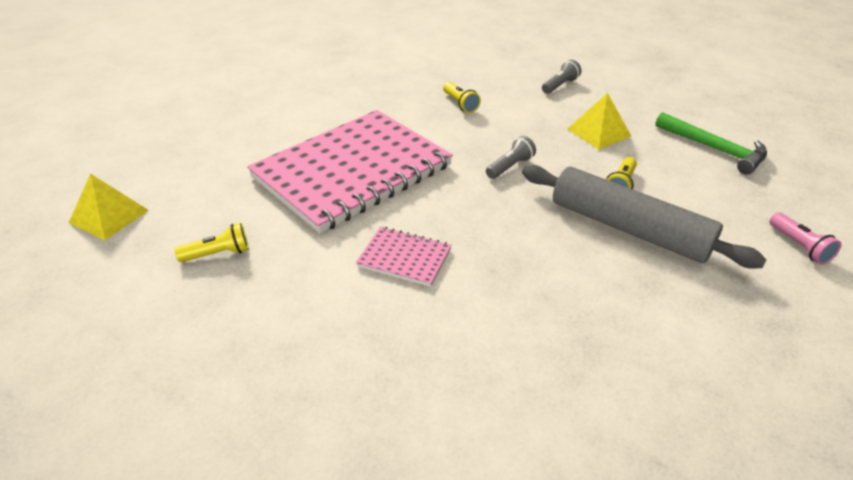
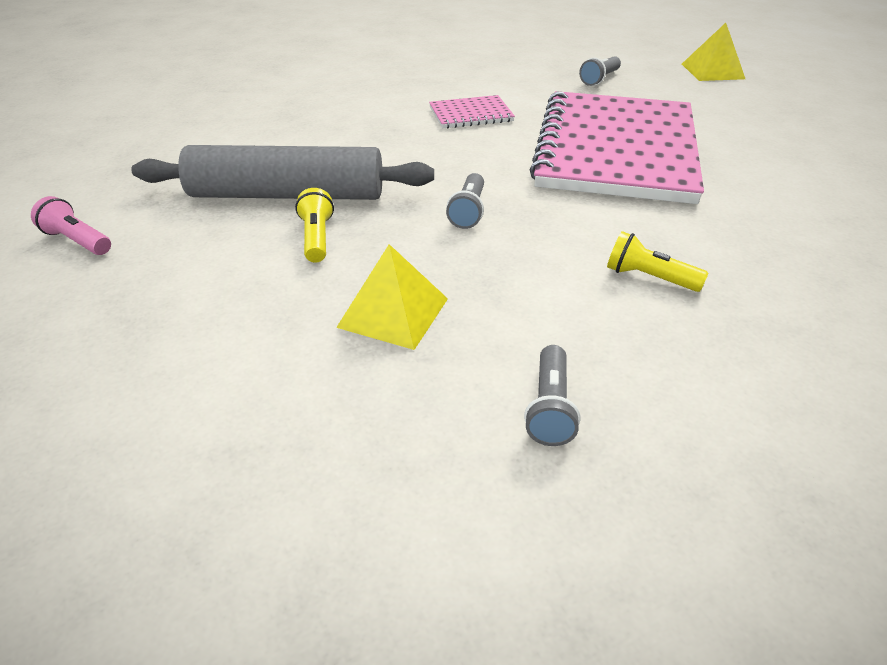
camera: 145 degrees right, 0 degrees up
(218, 254) = (599, 79): yellow flashlight -> grey flashlight
(714, 149) = (180, 358): green hammer -> none

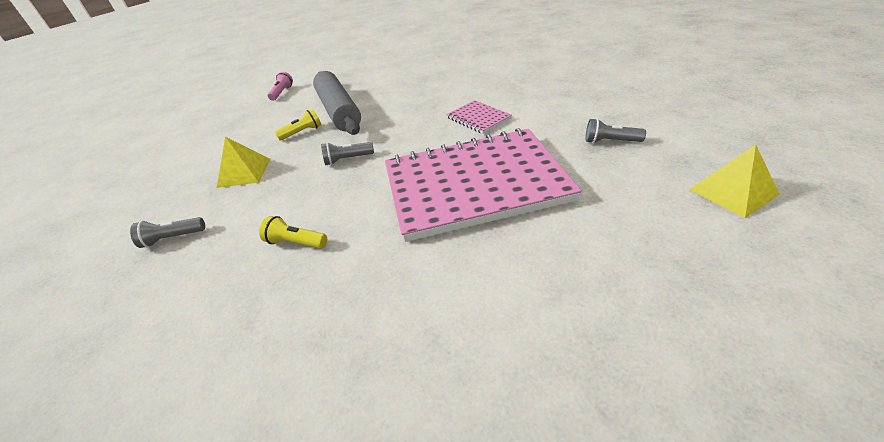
camera: 70 degrees right, 0 degrees up
(649, 278) = (296, 243): yellow flashlight -> yellow flashlight turned 75 degrees counterclockwise

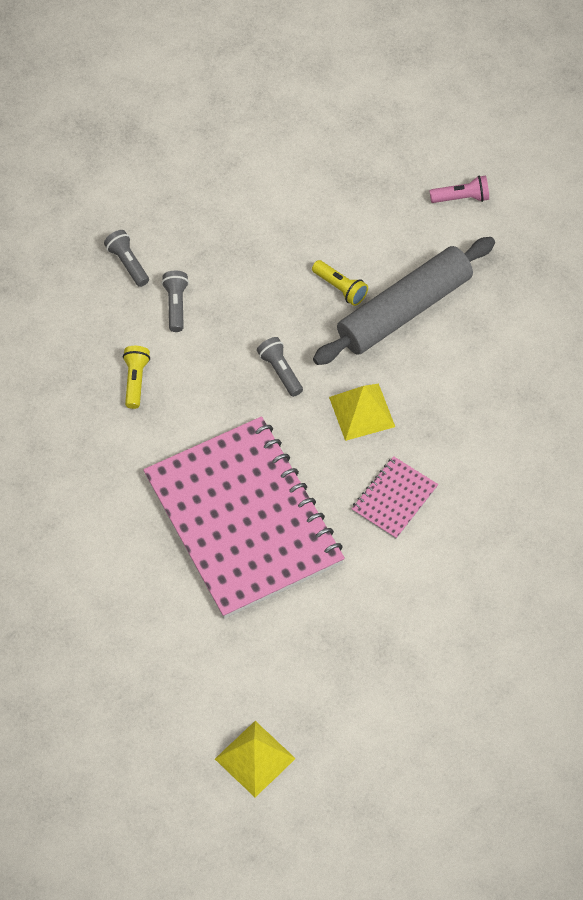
camera: 70 degrees right, 20 degrees up
(244, 172) = (242, 267): yellow pyramid -> yellow pyramid (361, 411)
(610, 141) = (345, 654): grey flashlight -> grey flashlight (176, 305)

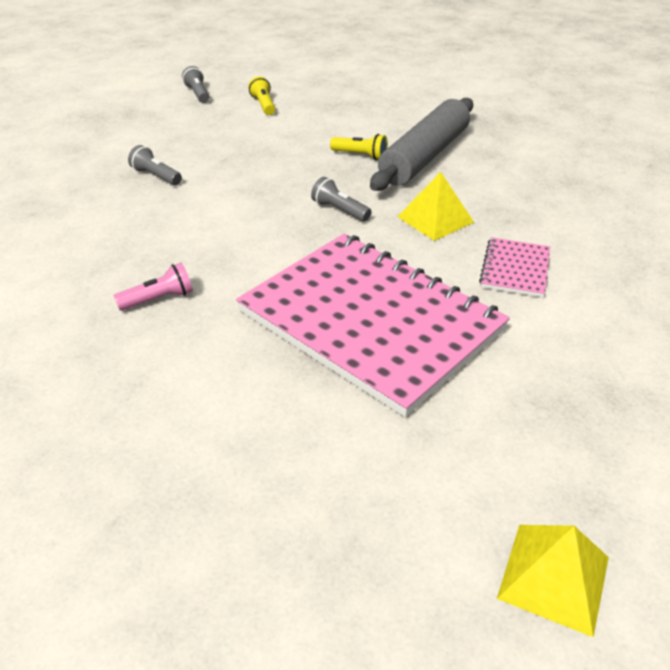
camera: 20 degrees left, 20 degrees down
(135, 381) = (195, 245): yellow flashlight -> yellow flashlight (263, 105)
(176, 305) = (214, 191): grey flashlight -> grey flashlight (198, 94)
(461, 198) = (422, 99): pink flashlight -> pink flashlight (159, 299)

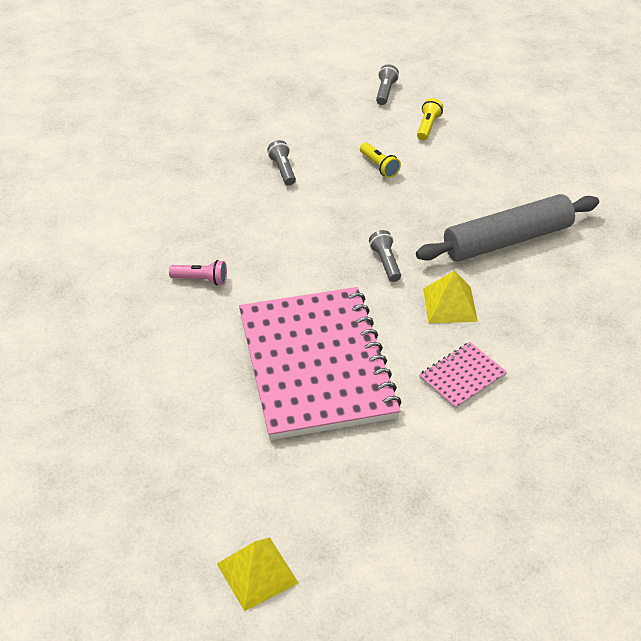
camera: 35 degrees right, 5 degrees up
(360, 155) = (455, 215): yellow flashlight -> yellow flashlight (379, 166)

